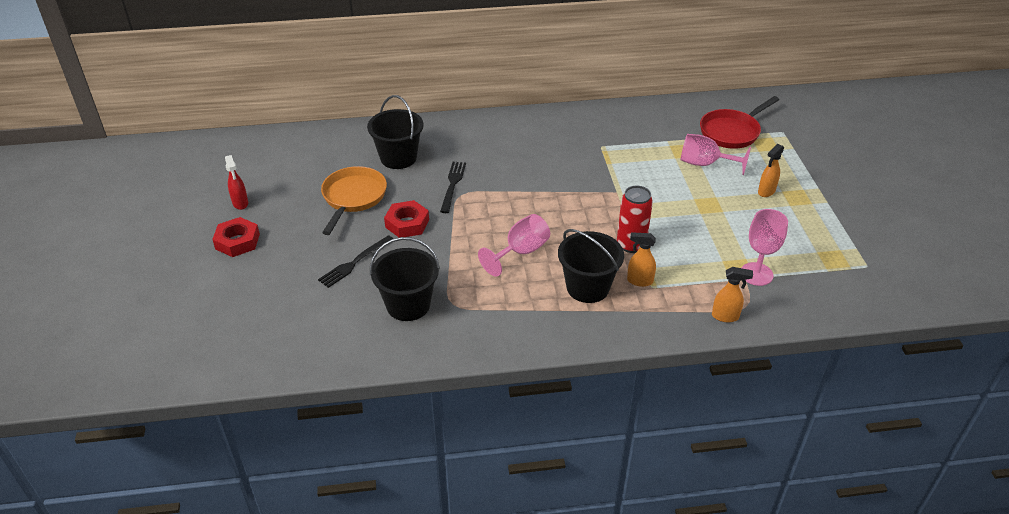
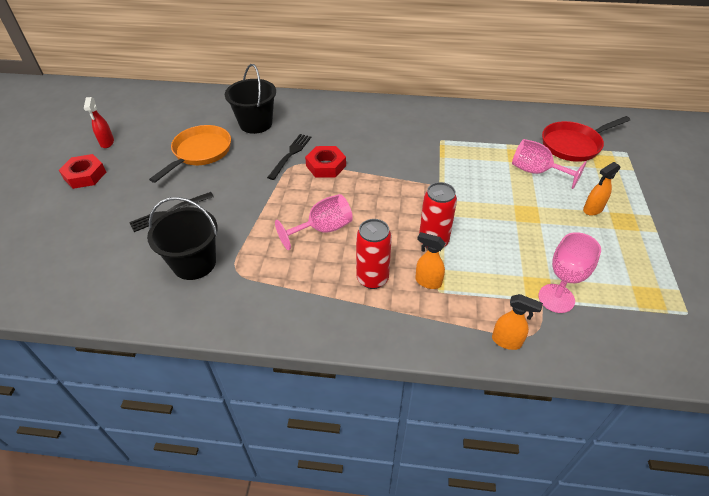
camera: 15 degrees right, 5 degrees up
(407, 223) = (233, 183): red nut -> red nut (326, 166)
(587, 287) = (372, 279): black bucket -> red can

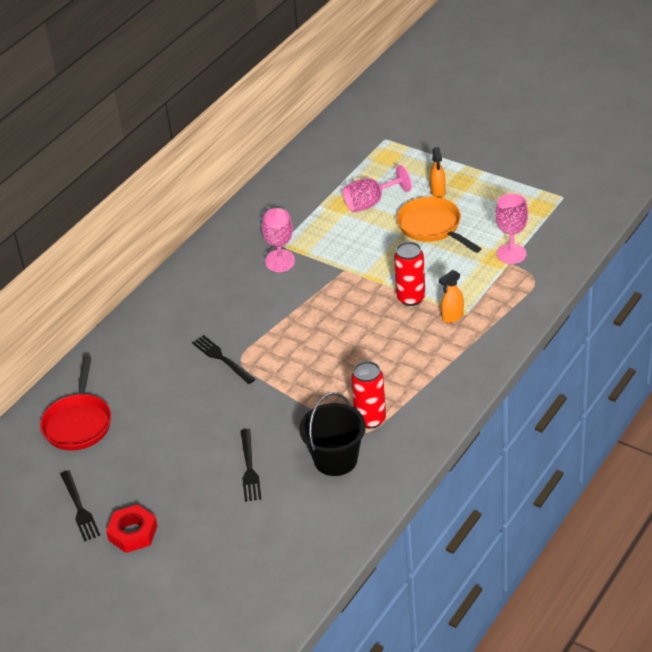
camera: 60 degrees left, 5 degrees down
(107, 143) = (80, 509): red spray bottle -> black fork
(200, 152) = (163, 429): orange pan -> orange pan (432, 227)
(256, 124) = (143, 373): black bucket -> none
(322, 229) = (349, 363): pink goblet -> pink goblet (279, 246)
(326, 166) = (260, 337): red nut -> none
(372, 279) = (428, 348): red can -> red can (370, 419)
(507, 341) = (533, 295): orange spray bottle -> none
(573, 145) = (352, 164): red pan -> red pan (78, 423)

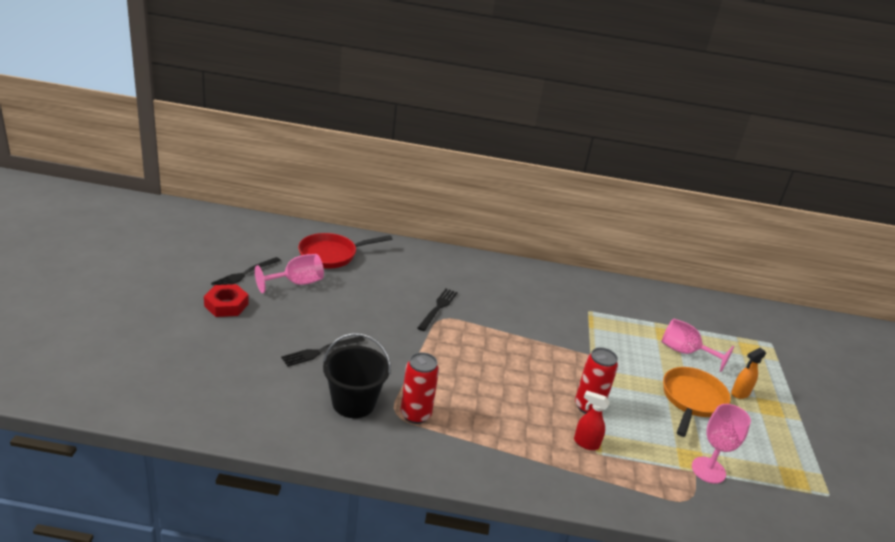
camera: 55 degrees right, 10 degrees down
(279, 246) = (587, 310): pink goblet -> pink goblet (296, 283)
(452, 317) = (585, 443): orange spray bottle -> red spray bottle

